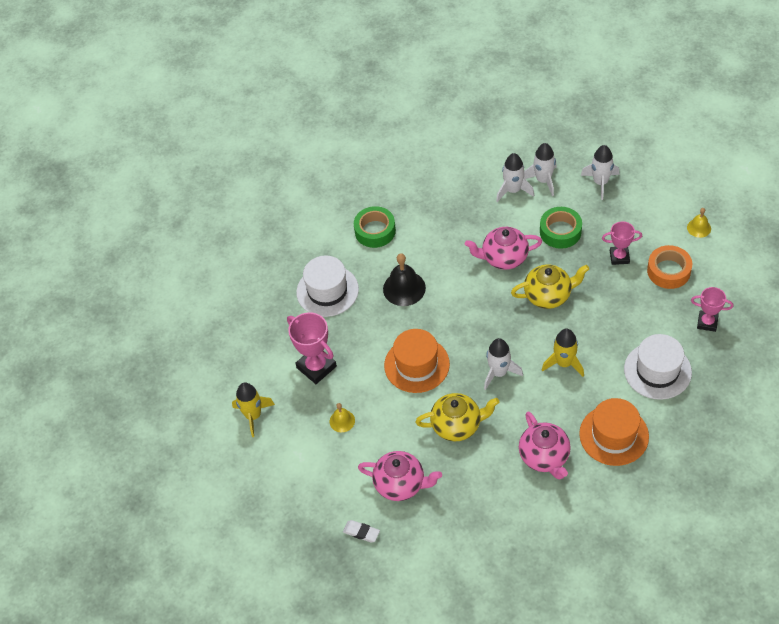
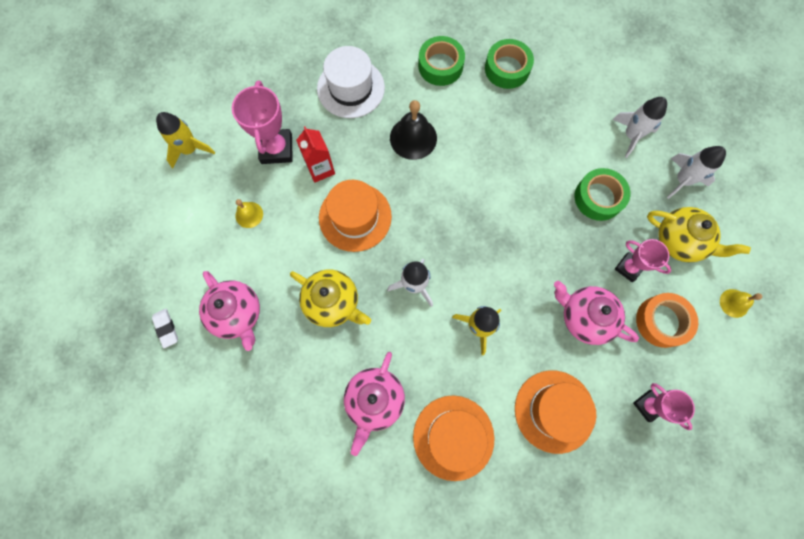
camera: 35 degrees right, 20 degrees up
(361, 355) = (320, 169): none -> red carton
(422, 200) = (507, 69): none -> green tape
(504, 258) = (524, 180): pink teapot -> pink teapot (584, 317)
(513, 190) = (594, 123): white rocket -> none
(548, 295) = (528, 250): yellow teapot -> yellow teapot (680, 241)
(657, 371) = (554, 411): white hat -> orange hat

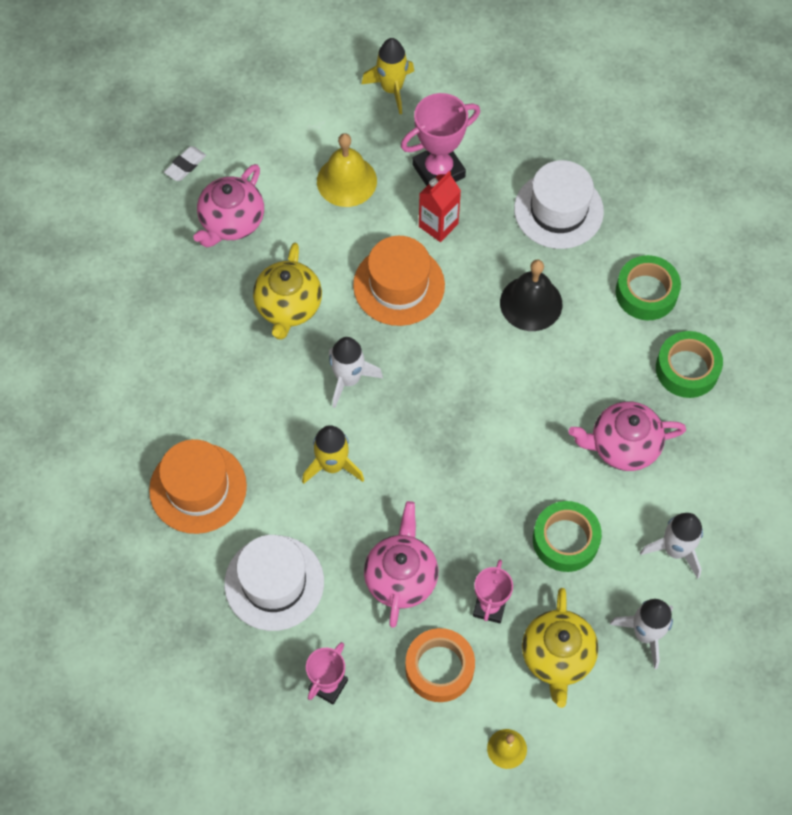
camera: 65 degrees right, 10 degrees down
(249, 214) = (346, 181): yellow bell -> yellow bell, size x1.78
(374, 400) = (201, 394): pink teapot -> pink teapot (623, 446)
(554, 411) = (274, 582): orange hat -> white hat

